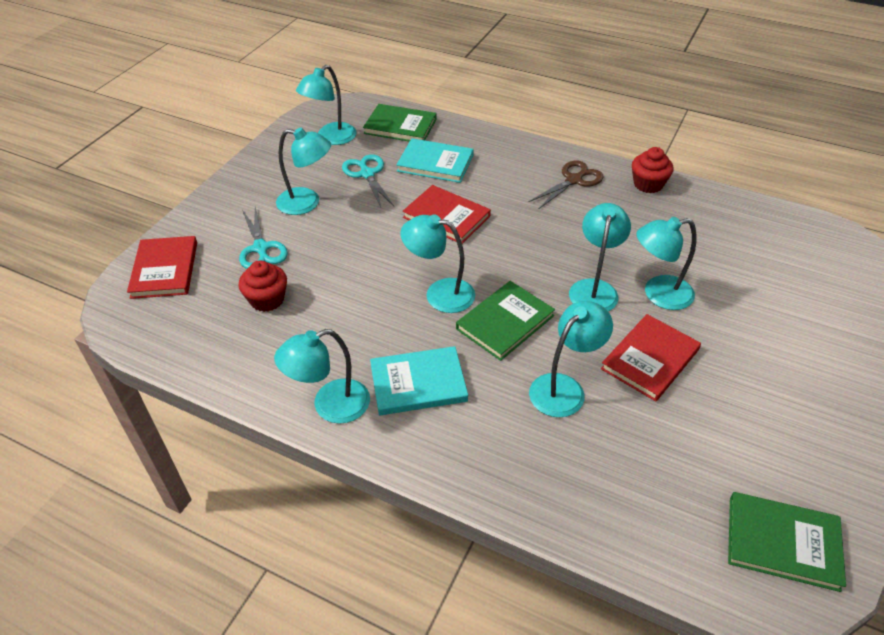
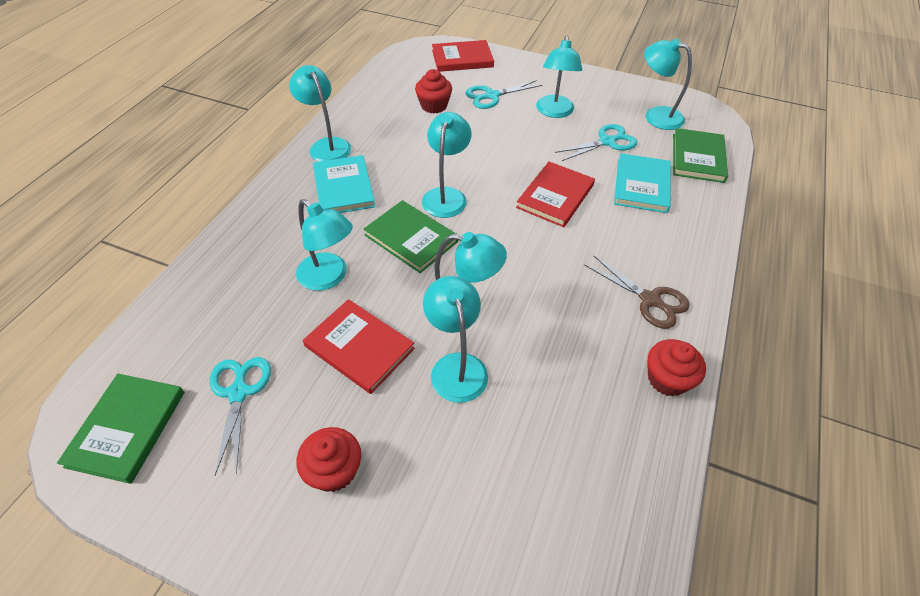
camera: 85 degrees right, 5 degrees up
(719, 450) = (239, 392): none -> turquoise scissors
(775, 371) = (334, 470): none -> red cupcake

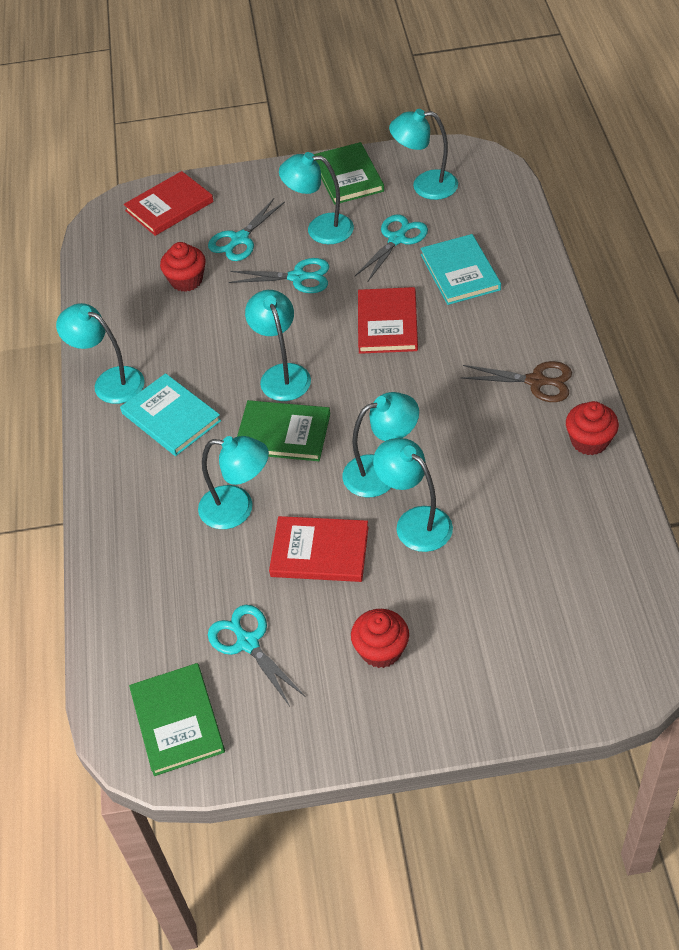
camera: 25 degrees left, 0 degrees up
(512, 136) = (298, 277): none -> turquoise scissors
(554, 112) = (320, 228): turquoise lamp -> turquoise lamp turned 120 degrees clockwise
(698, 158) = (493, 216): green book -> green book (348, 176)

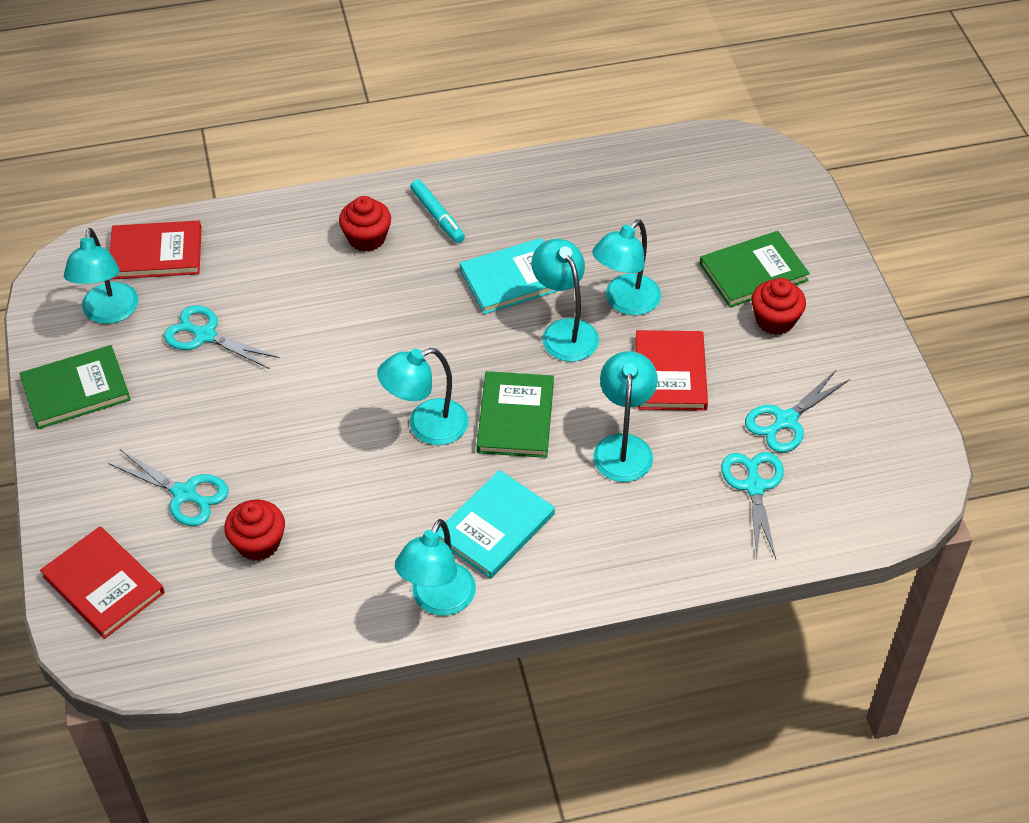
camera: 100 degrees left, 0 degrees up
(177, 721) = (882, 466): green book -> green book (753, 272)
(298, 277) = (263, 426): turquoise scissors -> turquoise scissors (754, 486)
(320, 228) = (175, 411): turquoise lamp -> none
(387, 323) = (347, 337): red book -> red book (156, 253)
(460, 272) = (268, 277): turquoise book -> turquoise book (512, 279)
(536, 381) = (437, 216): brown scissors -> turquoise marker
(589, 441) = (515, 179): red cupcake -> red cupcake (367, 238)

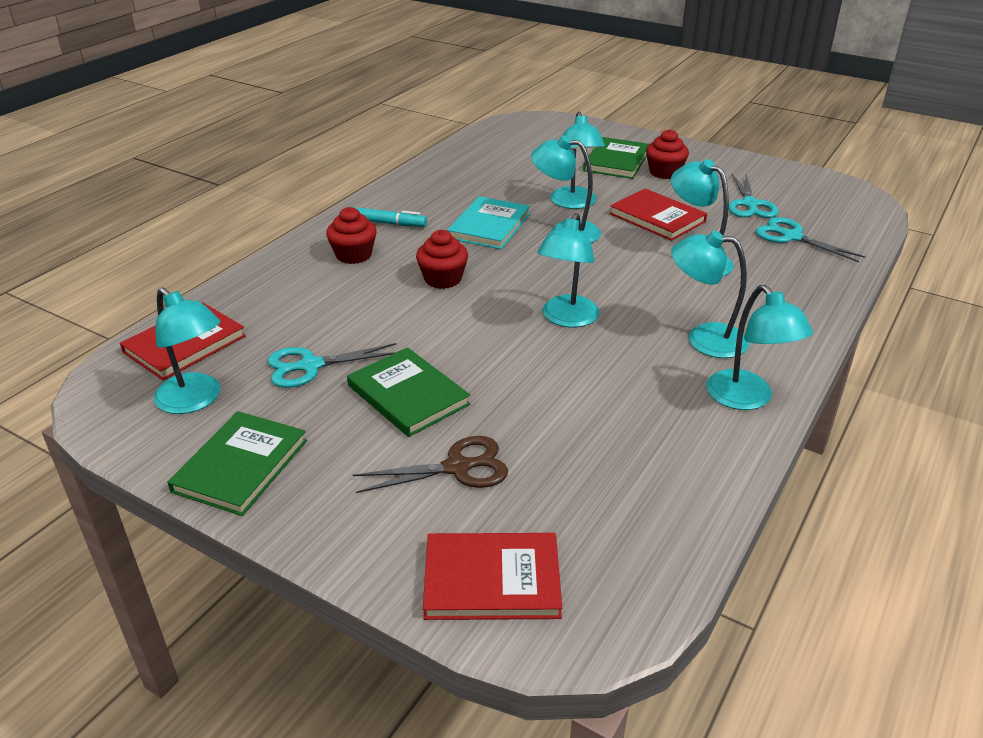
camera: 45 degrees left, 15 degrees down
(185, 494) = (458, 467): turquoise scissors -> brown scissors
(258, 543) = (570, 456): red cupcake -> red cupcake (443, 279)
(495, 527) = (704, 339): turquoise book -> turquoise lamp
(515, 417) = (612, 282): green book -> green book (408, 395)

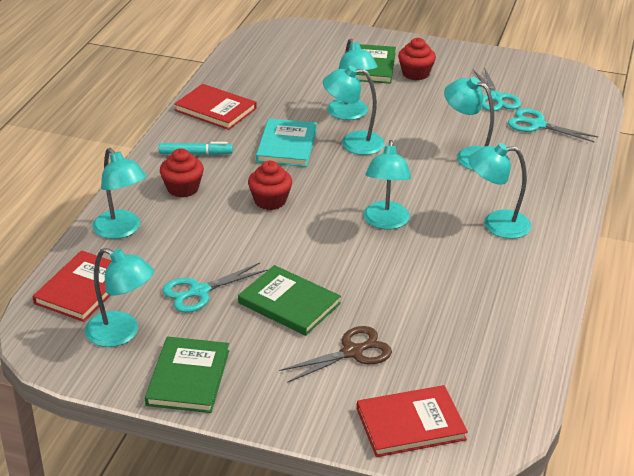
camera: 15 degrees left, 0 degrees up
(657, 218) = (424, 120): red book -> red book (215, 109)
(747, 399) = (542, 268): turquoise lamp -> turquoise lamp (121, 230)

